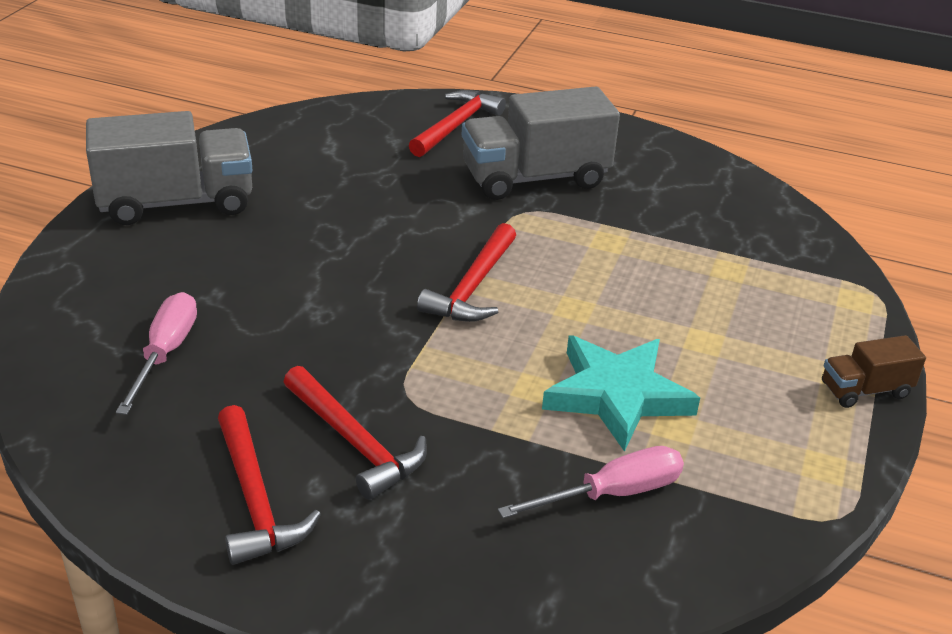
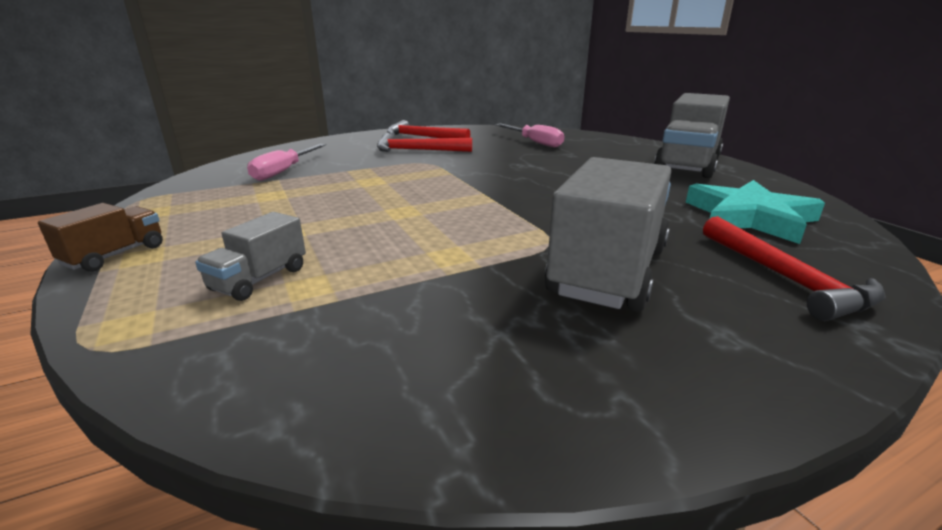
camera: 135 degrees right, 10 degrees down
(473, 287) = (479, 196): red hammer -> none
(617, 396) = (320, 192): turquoise star -> turquoise star (749, 217)
(758, 294) = (259, 279): none -> grey truck

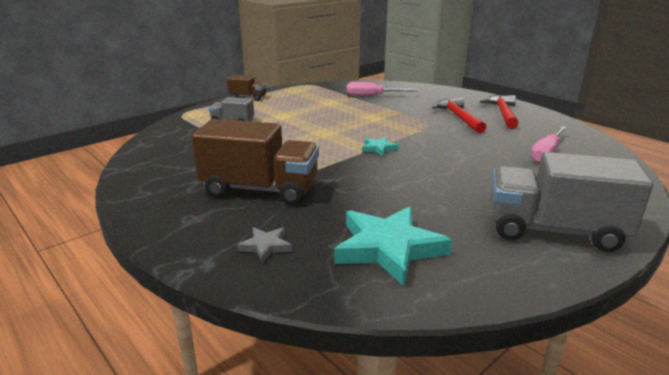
camera: 75 degrees right, 0 degrees up
(487, 191) = (379, 148): none -> turquoise star
(608, 271) = (260, 189): grey truck -> brown truck
(785, 278) = (266, 246): red hammer -> grey star

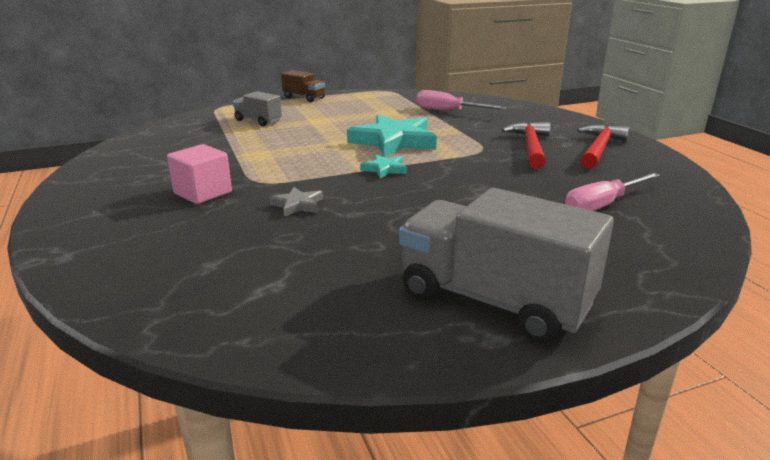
camera: 20 degrees right, 0 degrees up
(260, 189) = (203, 193): brown truck -> pink cube
(266, 246) = (138, 251): grey star -> grey star (297, 205)
(388, 248) = (262, 279): turquoise star -> turquoise star (394, 141)

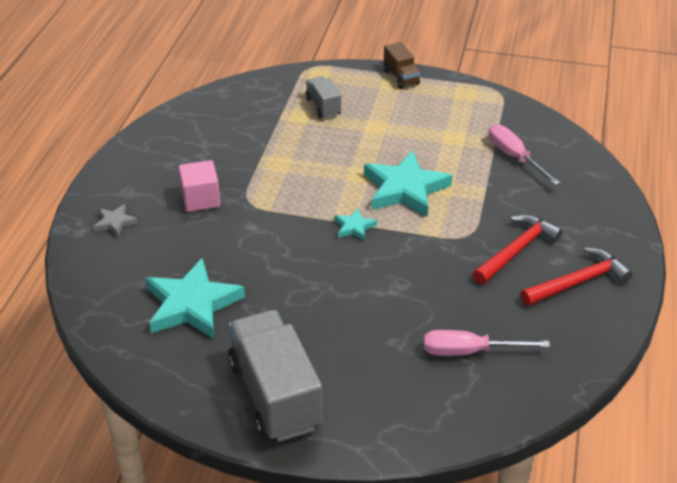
camera: 35 degrees right, 15 degrees up
(291, 266) = (192, 304): none -> turquoise star
(297, 205) = (249, 243): grey star -> grey star (115, 222)

